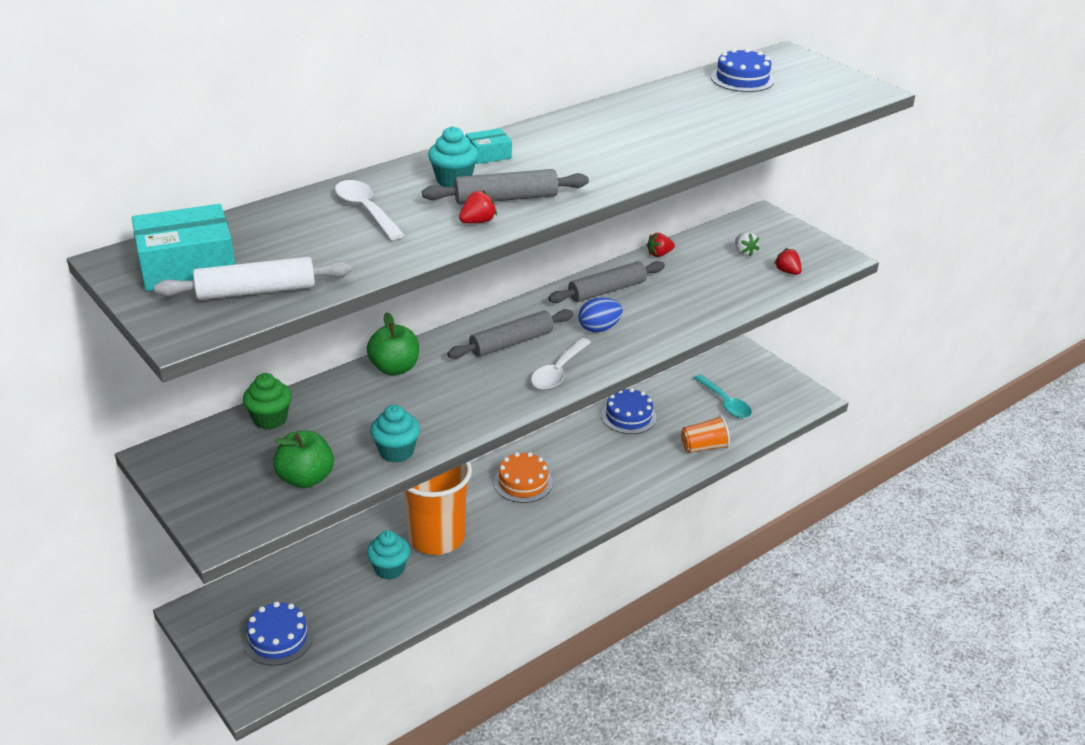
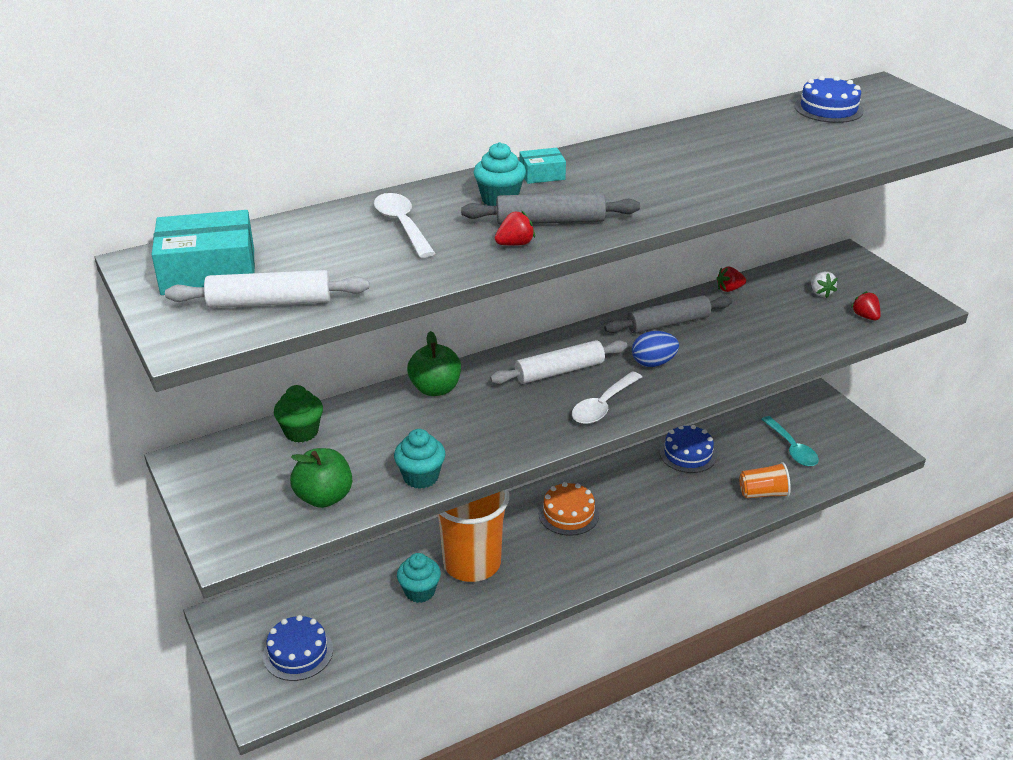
camera: 10 degrees right, 0 degrees up
(511, 342) = (559, 371): grey rolling pin -> white rolling pin

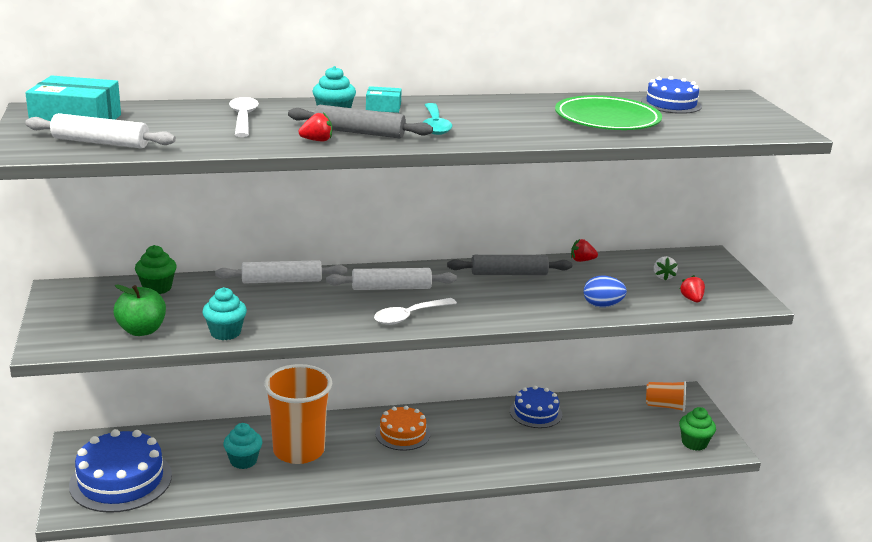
camera: 15 degrees right, 10 degrees down
(298, 652) = (121, 480): blue cake -> blue cake, size x1.65
(435, 389) = (282, 281): green apple -> white rolling pin
(653, 363) = (475, 297): blue egg -> blue egg (602, 305)
(763, 493) = (586, 455): orange cup -> orange cup (664, 406)
(786, 145) = (607, 119): none -> green plate
(792, 448) = (634, 428): turquoise spoon -> turquoise spoon (435, 125)
(855, 452) = (694, 443): none -> green cupcake

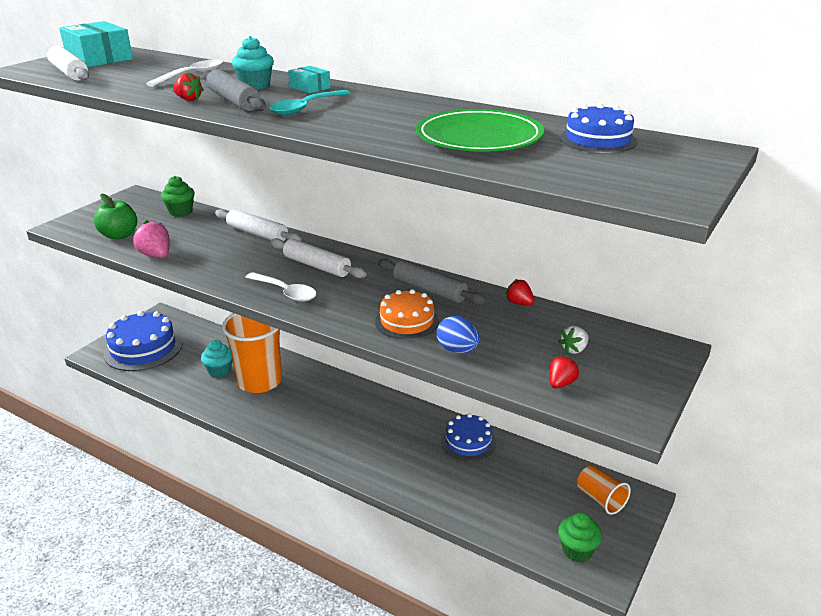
camera: 45 degrees right, 5 degrees up
(225, 333) = (156, 255): turquoise cupcake -> pink strawberry
(402, 434) = (342, 405): orange cake -> orange cake (407, 321)
(409, 316) = (285, 292): white spoon -> white spoon turned 150 degrees counterclockwise

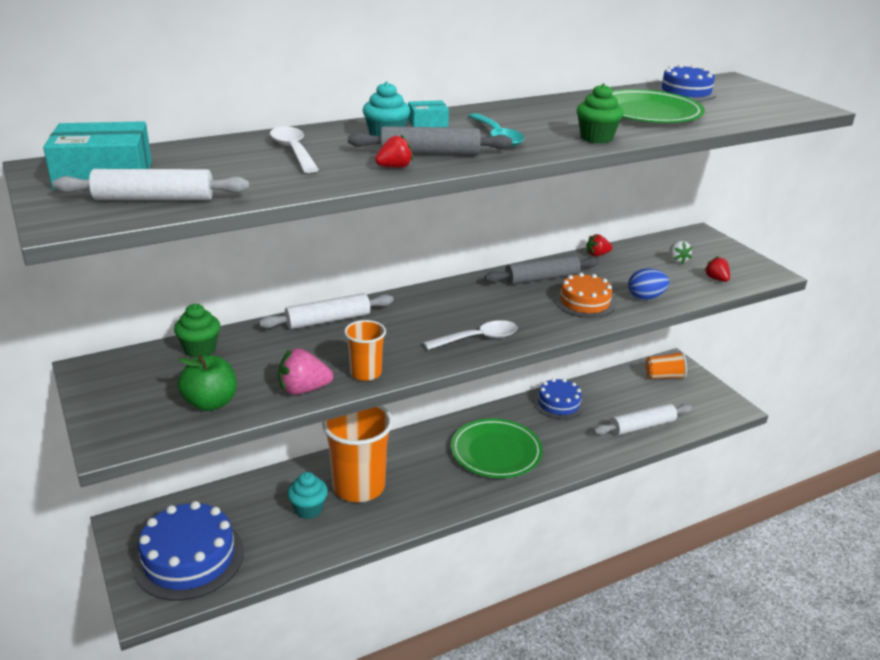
camera: 60 degrees left, 0 degrees up
(194, 268) = (365, 373): none -> orange cup
(317, 266) = (441, 310): white rolling pin -> white rolling pin (642, 426)
(360, 430) = (496, 452): none -> green plate
(577, 550) = (706, 408): green cupcake -> green cupcake (596, 138)

